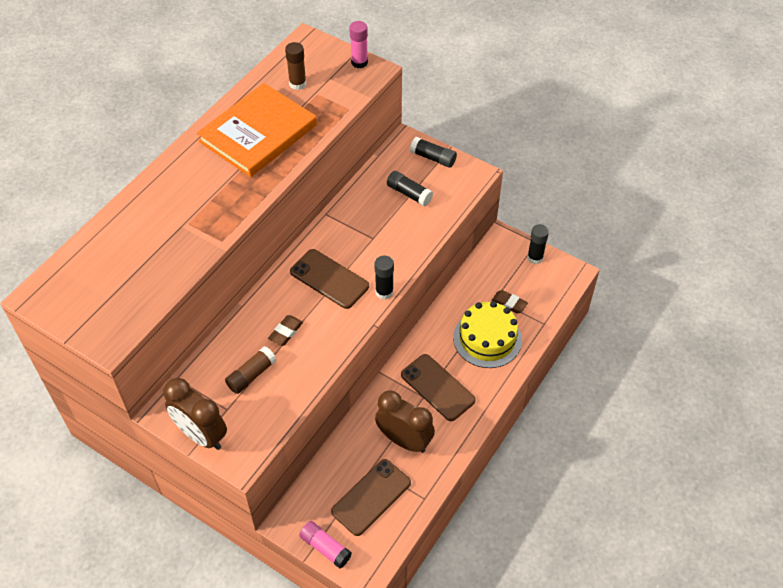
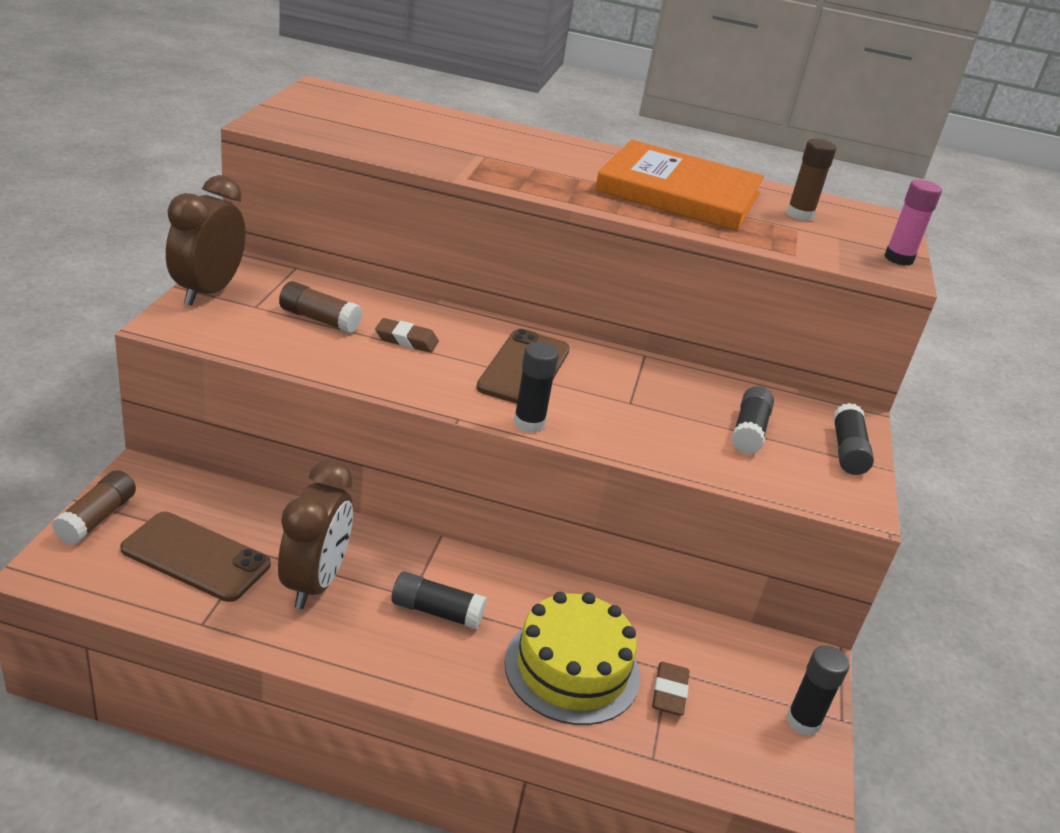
camera: 65 degrees right, 20 degrees down
(325, 548) = (97, 518): pink glue stick -> brown glue stick
(437, 387) = (436, 611): brown phone -> black glue stick

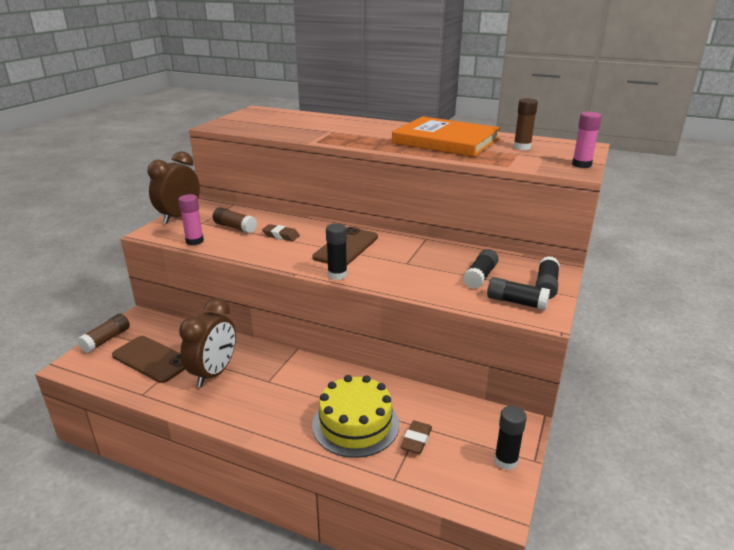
camera: 15 degrees right, 5 degrees down
(258, 346) = (194, 241): none -> pink glue stick
(436, 611) = (280, 390): black glue stick -> black glue stick (516, 302)

